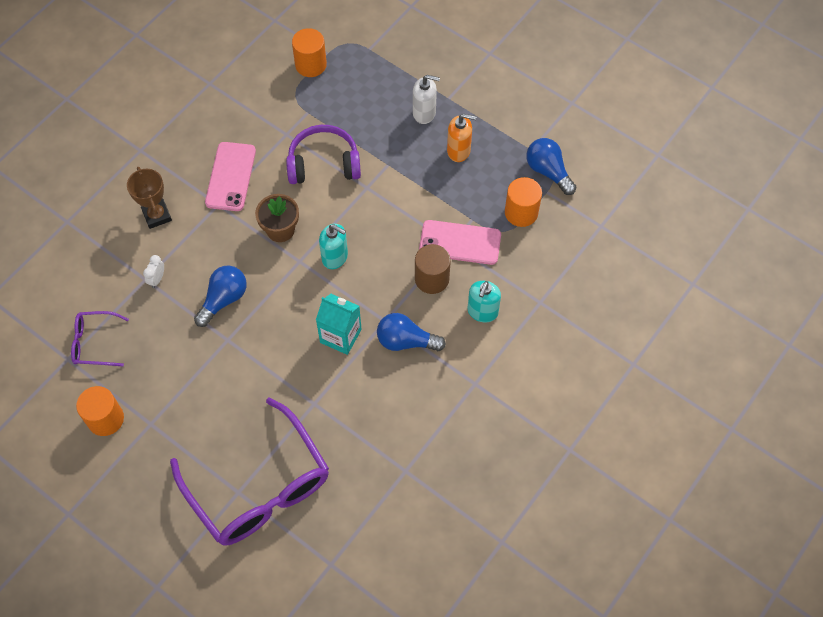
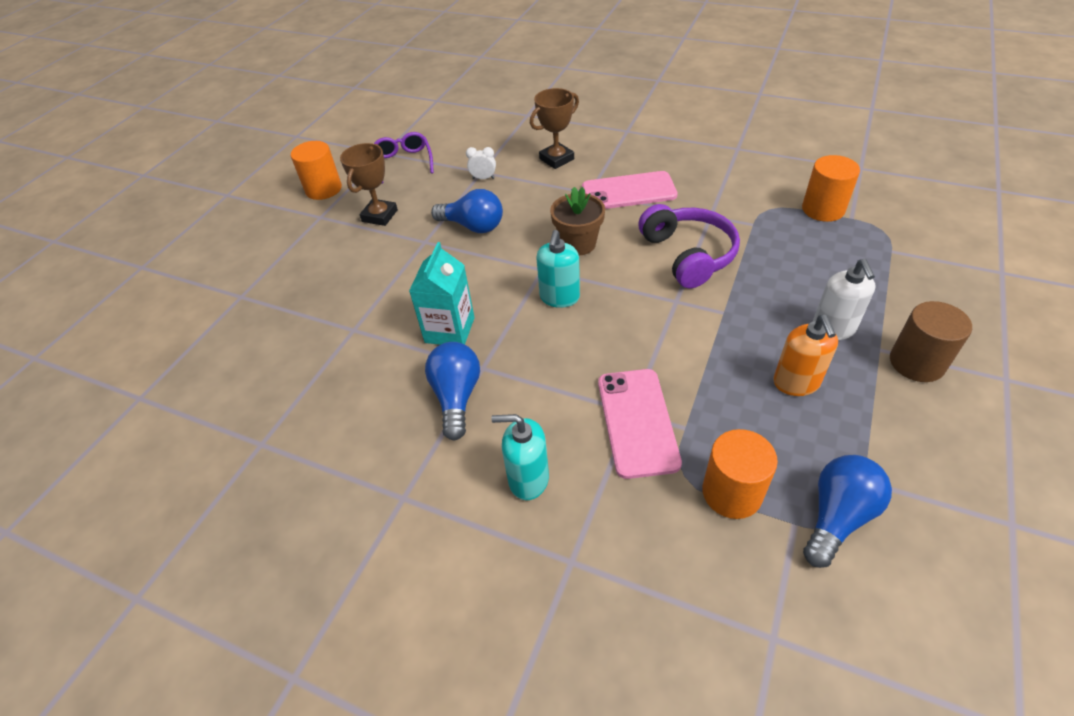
camera: 80 degrees right, 15 degrees down
(174, 372) = (380, 216): none -> brown trophy
(259, 487) = (245, 311): purple glasses -> none
(432, 279) = (563, 402): brown cylinder -> brown cylinder (916, 362)

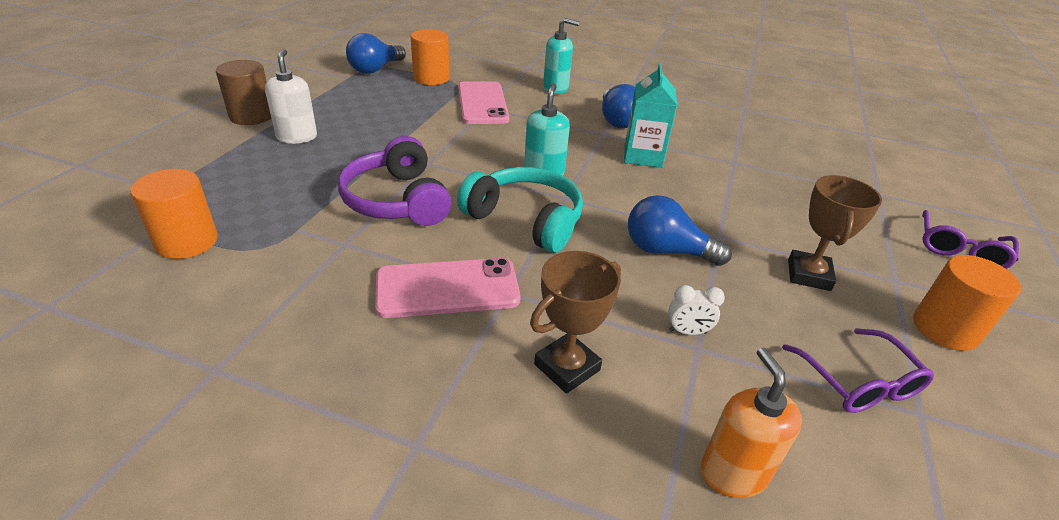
camera: 170 degrees right, 10 degrees down
(241, 242) = (959, 250): none -> purple glasses
(578, 244) = (525, 220): brown flower pot -> turquoise headphones
(796, 383) = (356, 112): orange soap dispenser -> orange soap dispenser (733, 472)

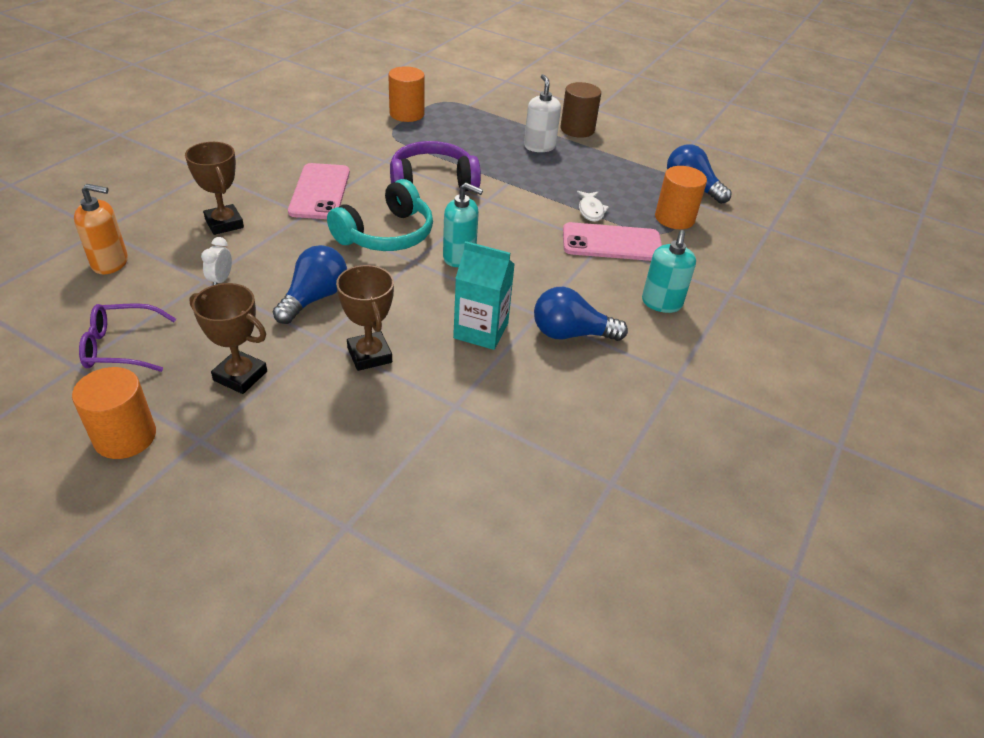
camera: 100 degrees right, 5 degrees up
(297, 137) = (539, 146): white soap dispenser -> white soap dispenser turned 105 degrees counterclockwise
(431, 111) = (591, 210): none -> white fish
(717, 206) = (369, 355): none -> brown trophy
(959, 250) = (208, 538): purple glasses -> none

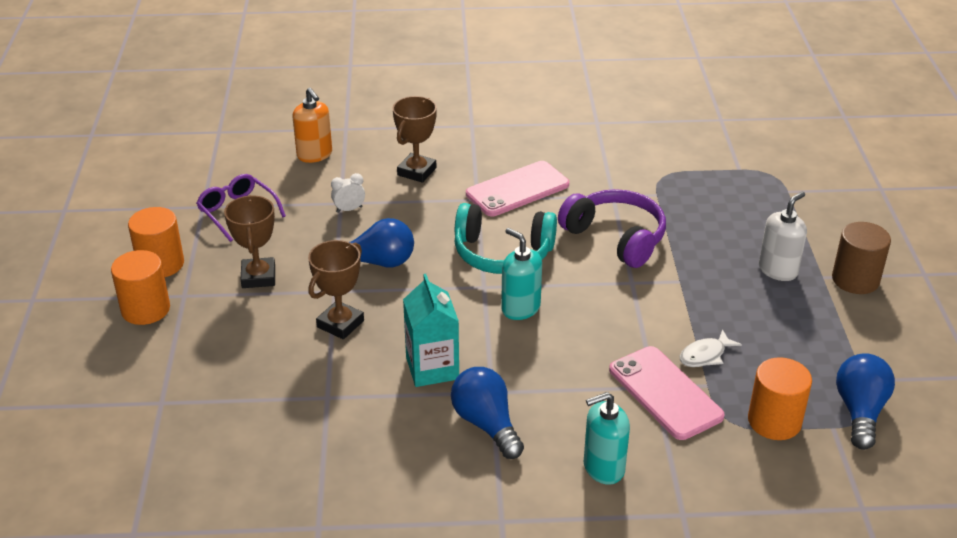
camera: 60 degrees right, 5 degrees down
(406, 114) = (710, 166): orange cylinder -> orange cylinder (145, 309)
(459, 257) = (520, 308): turquoise soap dispenser -> turquoise soap dispenser turned 150 degrees clockwise

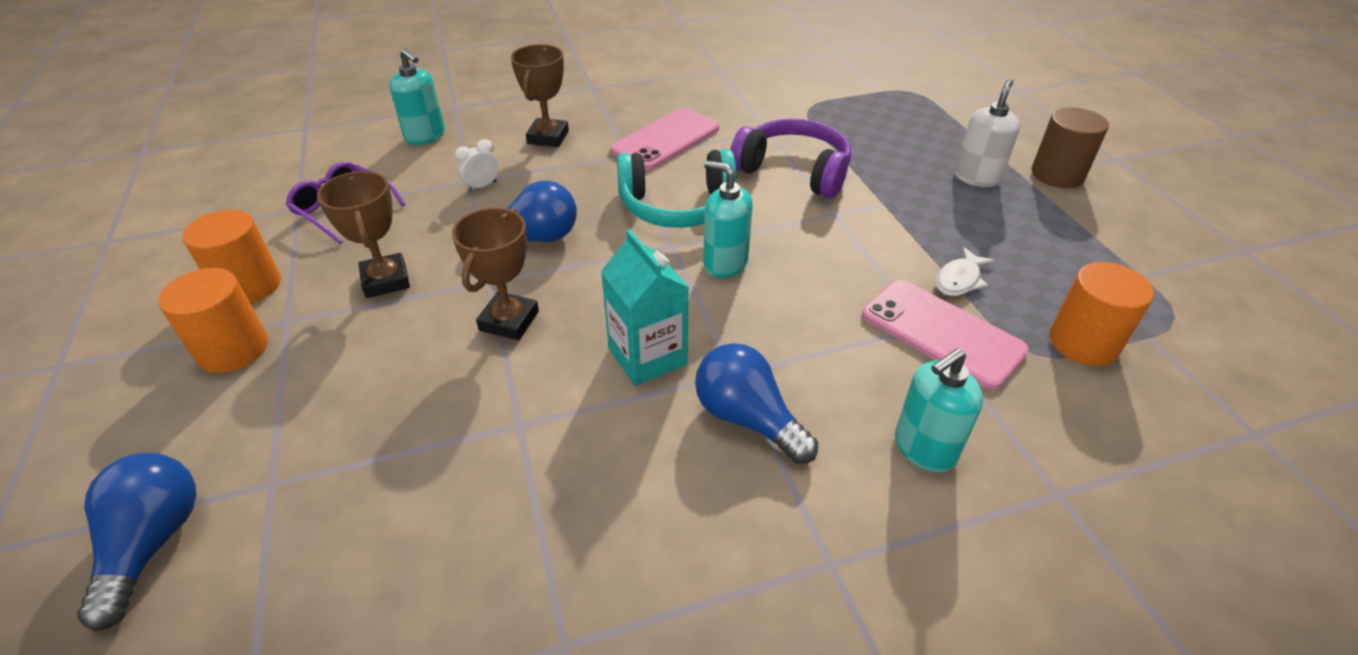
camera: 15 degrees left, 5 degrees up
(314, 155) = (425, 136): orange soap dispenser -> turquoise soap dispenser
(860, 412) = (1164, 313): blue light bulb -> blue light bulb (153, 543)

